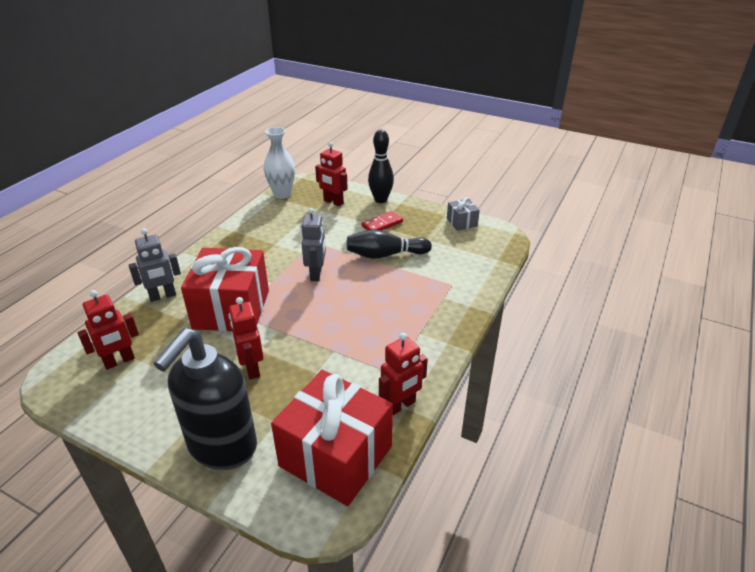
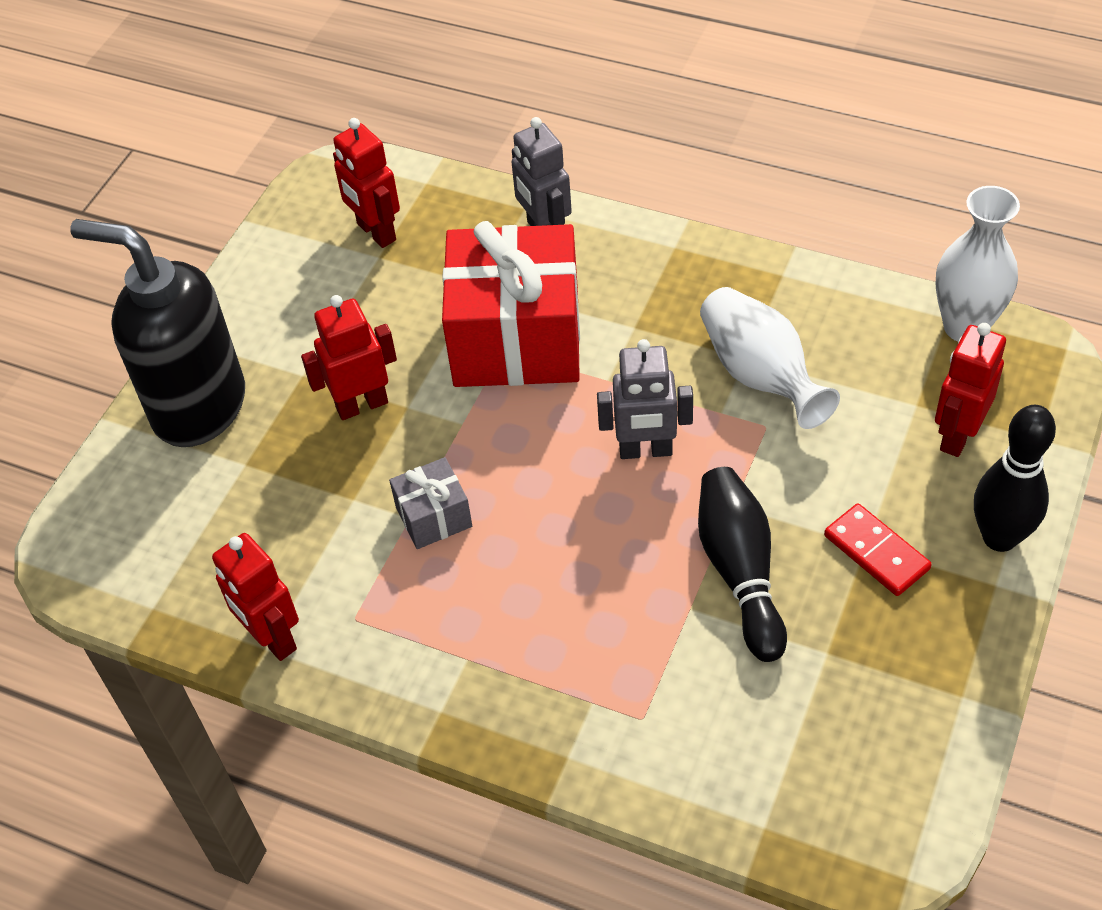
camera: 90 degrees right, 15 degrees up
(286, 241) = (760, 375): none -> white vase
(336, 456) = (171, 555): red gift -> none
(462, 222) = (930, 740): grey gift -> grey gift (434, 517)

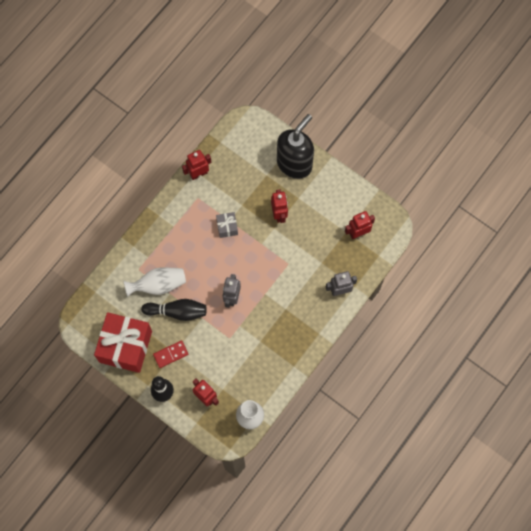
camera: 100 degrees right, 20 degrees up
(516, 339) = (292, 269): red gift -> red gift (125, 346)
(760, 375) = (251, 343): white vase -> white vase (158, 285)

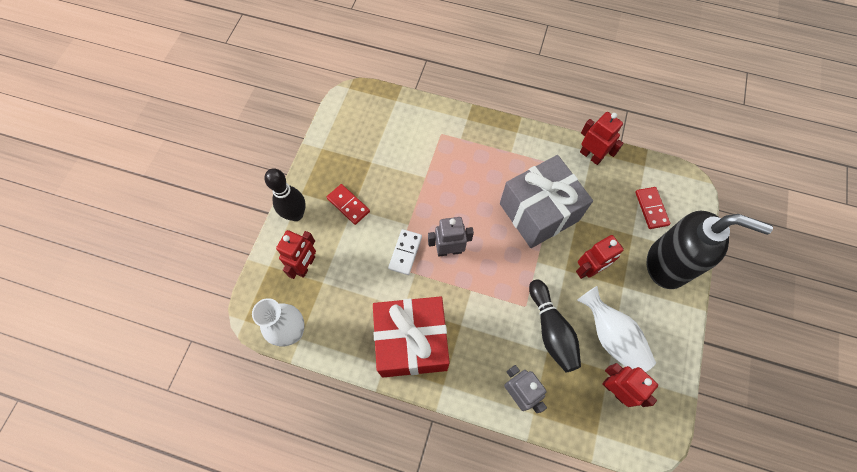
camera: 70 degrees right, 5 degrees down
(125, 346) = (341, 153): red gift -> red gift (411, 342)
(158, 285) = (430, 161): white vase -> white vase (611, 337)
(177, 312) = (405, 193): black bowling pin -> black bowling pin (551, 330)
(222, 327) = (405, 252): none -> white domino
(227, 227) = (539, 212): grey gift -> grey gift, size x2.22
(253, 154) = (651, 208): none -> red domino

